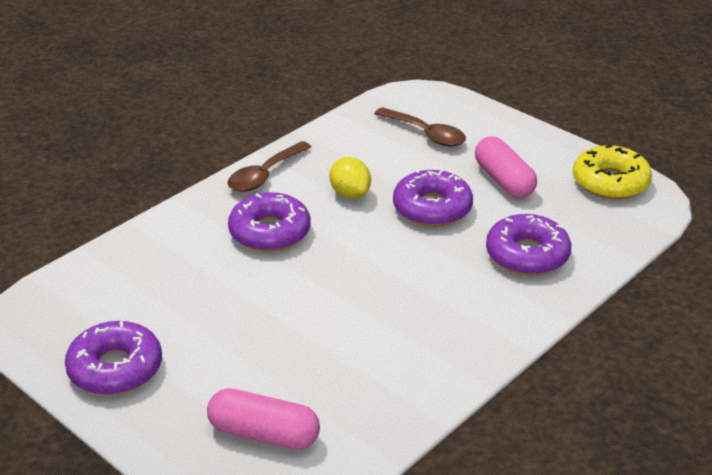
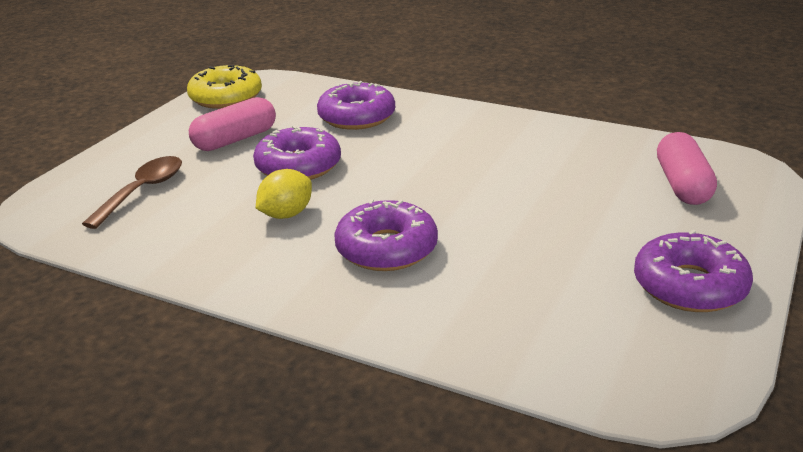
camera: 105 degrees left, 5 degrees down
(265, 175) = (261, 281): brown spoon -> none

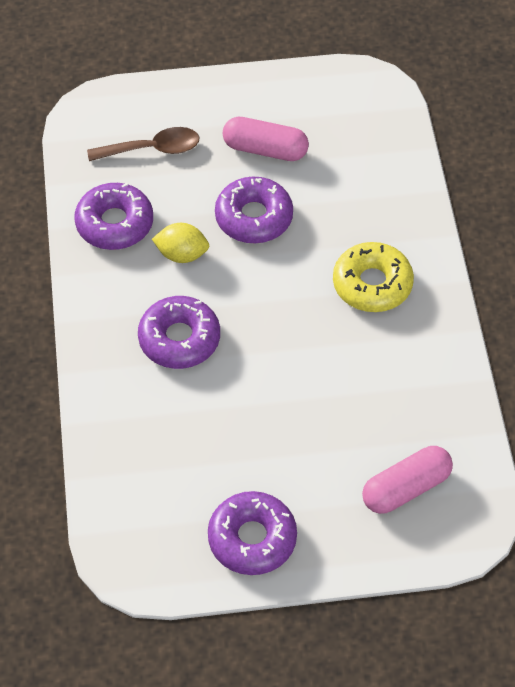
camera: 55 degrees right, 25 degrees up
(226, 97) = (332, 91): yellow donut -> yellow donut (372, 284)
(357, 117) = (364, 204): purple donut -> purple donut (114, 224)

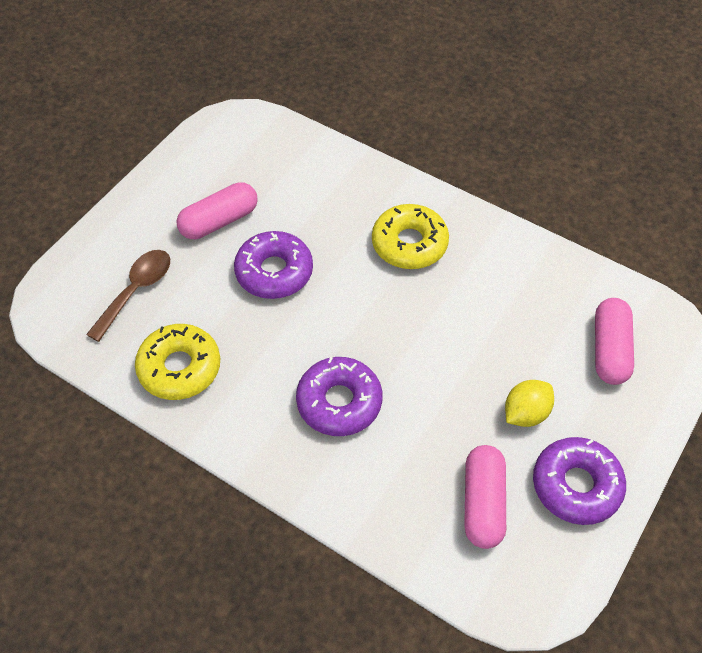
camera: 50 degrees left, 0 degrees up
(114, 224) = (179, 368): purple donut -> yellow donut
(180, 486) = (483, 503): none -> pink capsule
(182, 254) = (259, 343): yellow lemon -> yellow lemon (525, 413)

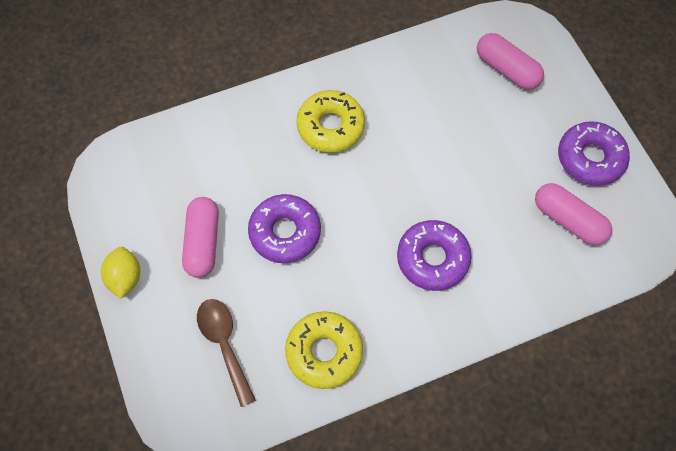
camera: 55 degrees left, 10 degrees up
(525, 413) = (520, 150): yellow lemon -> yellow lemon (125, 278)

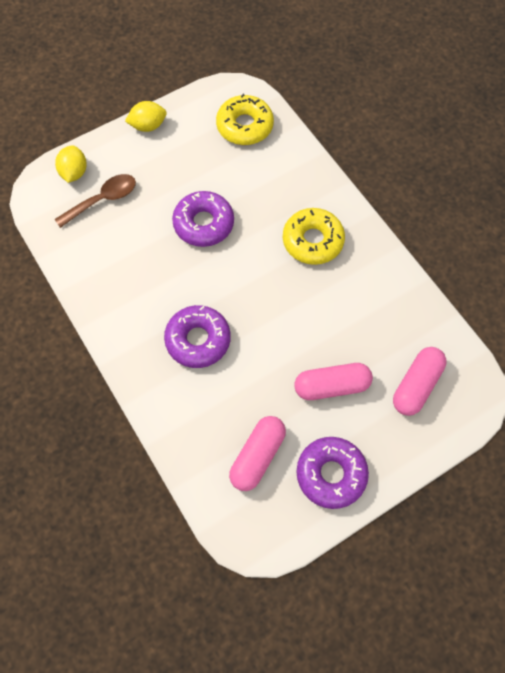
camera: 80 degrees right, 0 degrees up
(173, 377) = (74, 173): none -> yellow lemon
(203, 242) = (185, 169): pink capsule -> pink capsule (331, 386)
(324, 352) = (104, 269): yellow donut -> yellow donut (245, 126)

